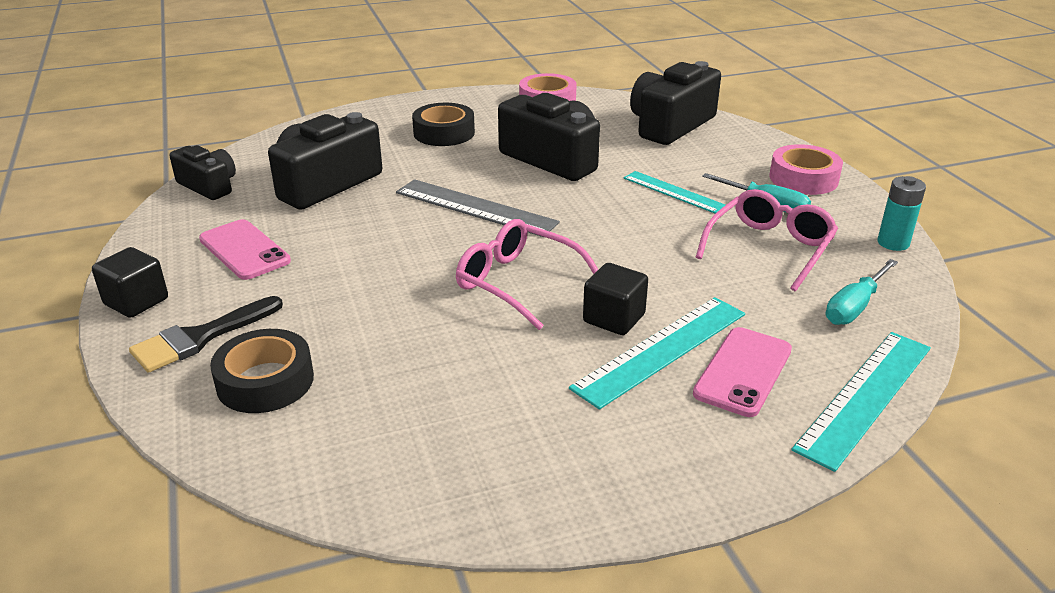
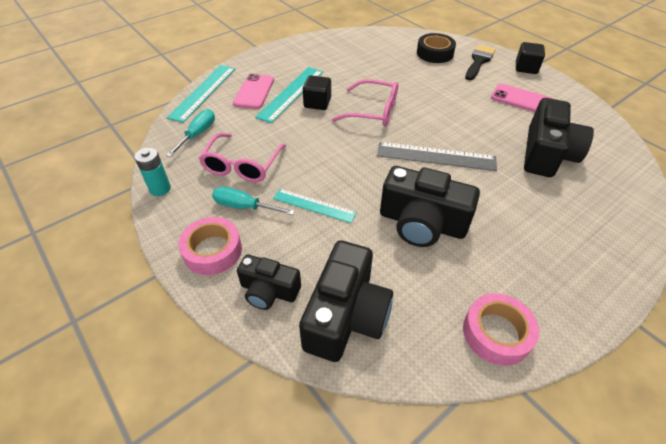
camera: 160 degrees right, 15 degrees up
(209, 186) = (608, 135): black camera -> black camera (269, 291)
(444, 133) = (536, 237): black tape -> none

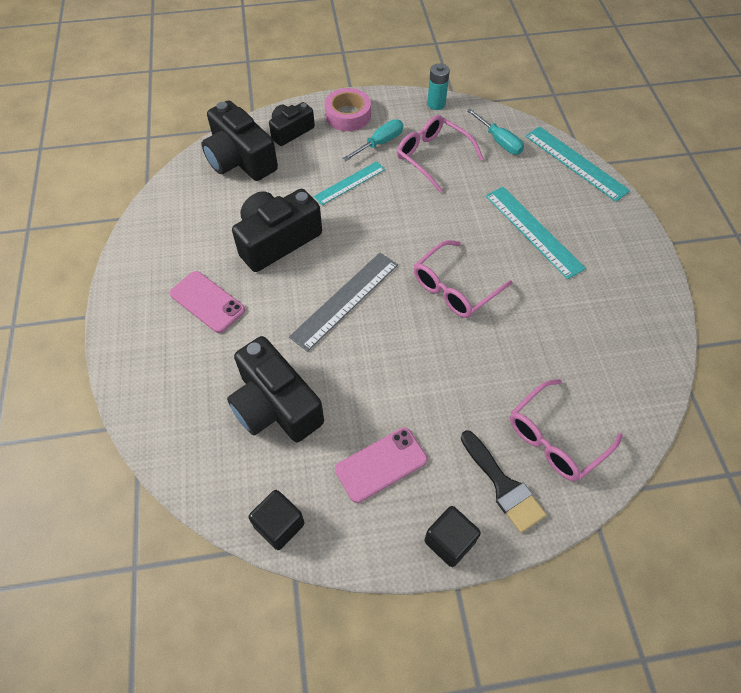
camera: 120 degrees right, 10 degrees up
(254, 92) = (554, 202): pink phone -> pink phone (207, 302)
(317, 103) = (501, 246): black cube -> black cube (279, 525)
(435, 53) = (555, 438): black tape -> pink glasses
(496, 333) = (159, 226): pink tape -> none

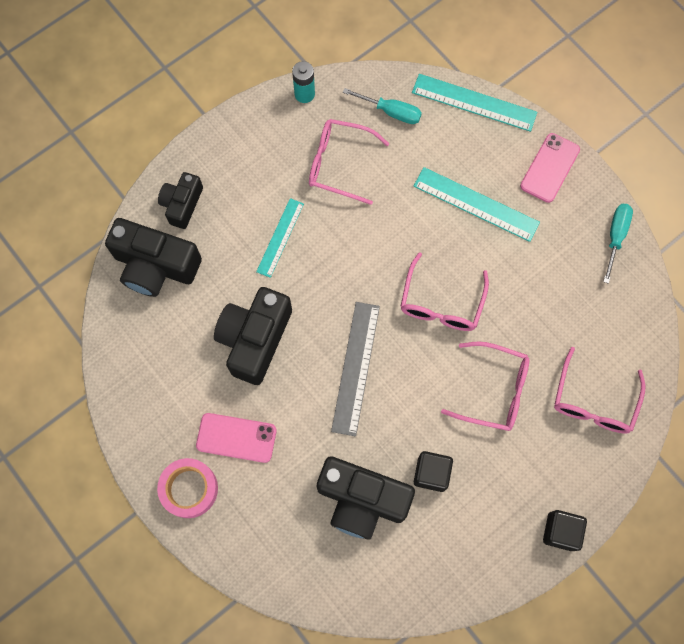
camera: 30 degrees left, 15 degrees up
(279, 525) = (430, 594): black cube -> black cube (431, 473)
(348, 115) = (226, 154): pink tape -> pink tape (189, 489)
(379, 143) = (279, 174): turquoise screwdriver -> turquoise screwdriver (615, 237)
(381, 464) = (476, 501): pink phone -> pink phone (550, 168)
(459, 379) = (494, 390): none -> pink glasses
(503, 486) = (575, 464): black brush -> none

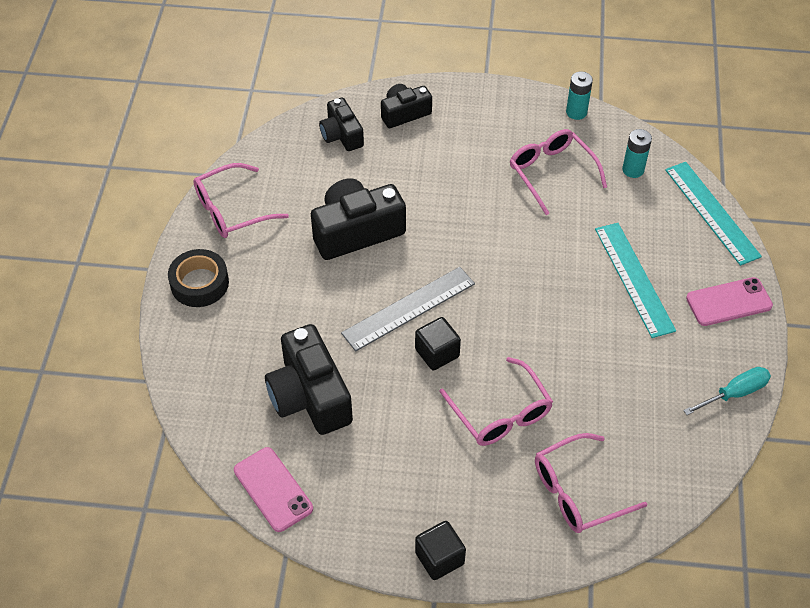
camera: 45 degrees right, 20 degrees down
(155, 266) = (341, 135): black camera -> black camera, size x0.60
(189, 489) = (199, 283): pink tape -> black tape
(236, 438) = (269, 280): pink phone -> pink phone (273, 489)
(280, 237) = (451, 184): turquoise ruler -> none
(391, 112) = (633, 170): turquoise screwdriver -> turquoise battery
(431, 473) = (383, 425): black cube -> black cube (437, 353)
(441, 303) = (527, 321): pink glasses -> pink glasses (231, 210)

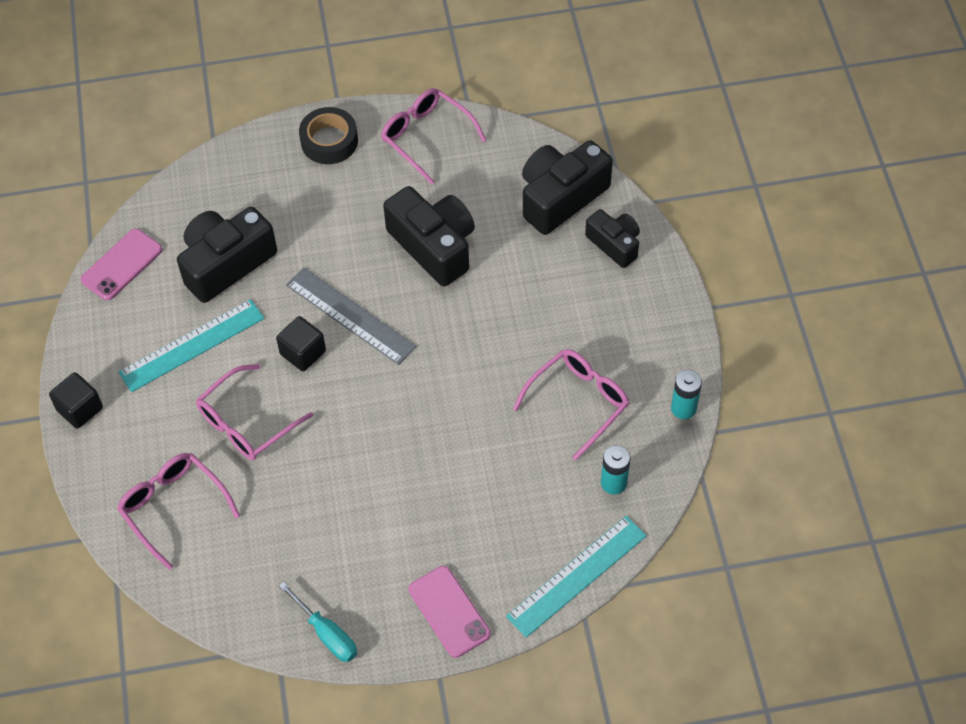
camera: 75 degrees right, 5 degrees up
(341, 135) = (561, 197): black camera -> black camera, size x1.68
(634, 279) = (452, 512): turquoise ruler -> turquoise ruler (192, 345)

